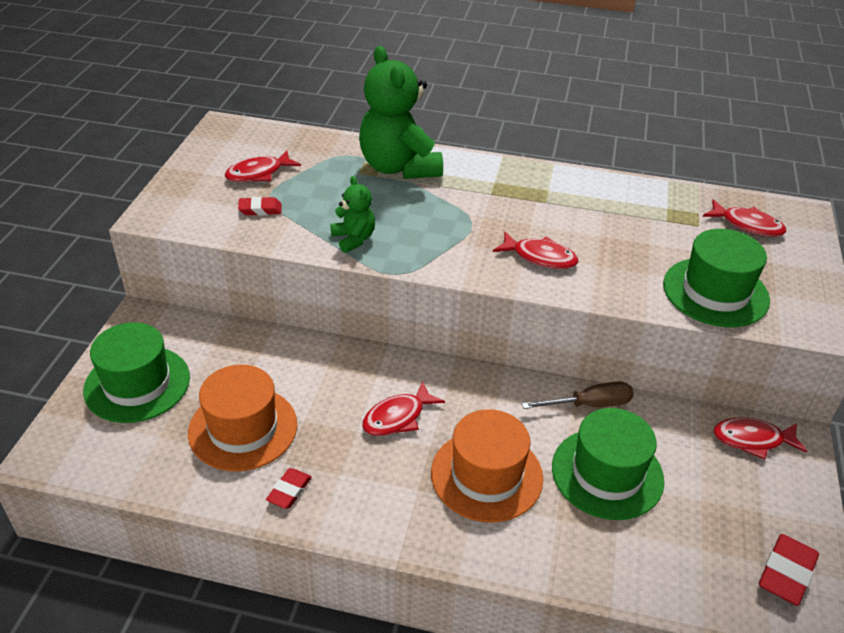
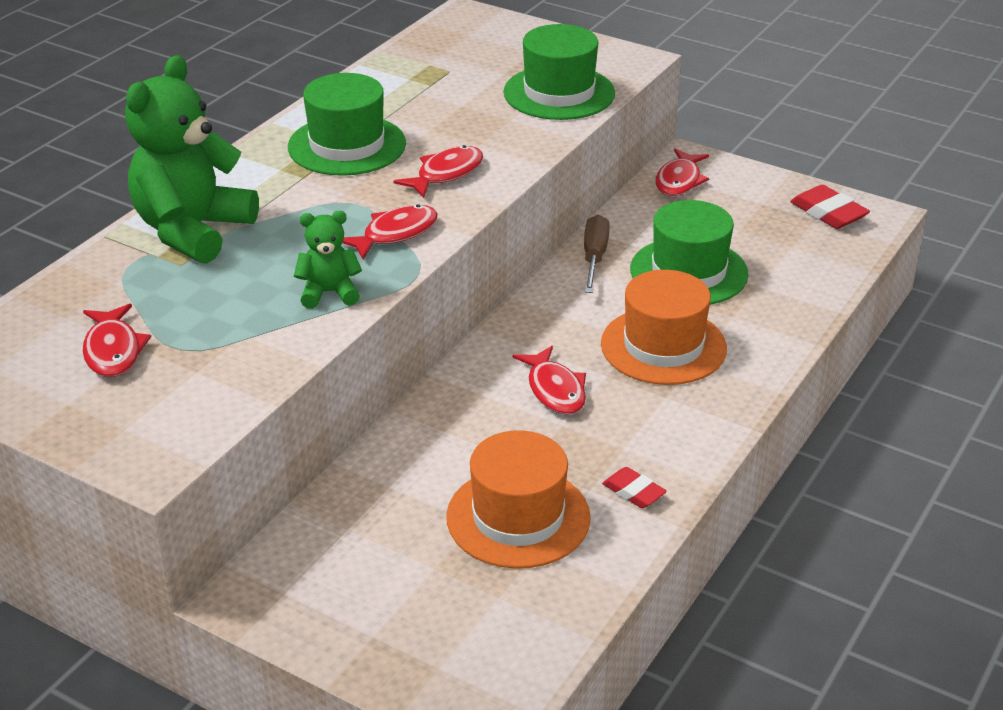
camera: 70 degrees left, 5 degrees down
(137, 384) = (387, 611): green hat -> green hat (347, 145)
(260, 209) = (208, 360): red eraser -> none
(399, 167) = (193, 231): green teddy bear -> green teddy bear turned 120 degrees clockwise
(747, 225) = (466, 46): red fish -> red fish (395, 234)

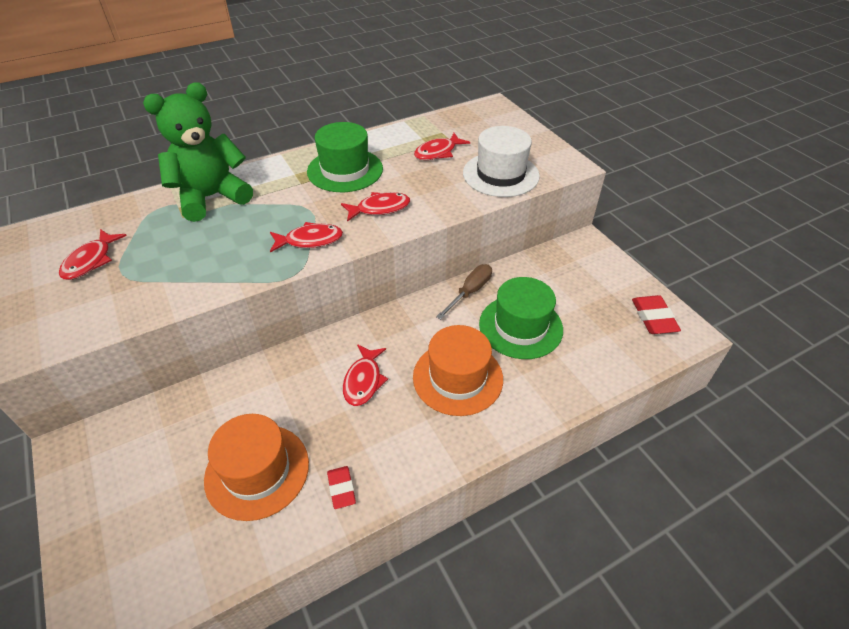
camera: 30 degrees right, 10 degrees up
(329, 293) = (233, 268): green teddy bear -> none
(559, 93) = (500, 174): green hat -> white hat
(679, 181) = (568, 256): red fish -> red fish (438, 152)

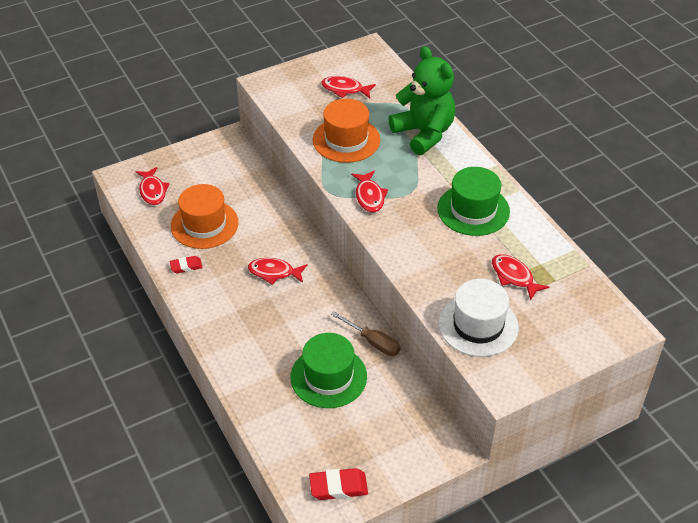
camera: 90 degrees right, 0 degrees up
(379, 208) = (414, 236): red fish -> red fish (152, 191)
(457, 377) = (273, 330): orange hat -> orange hat (346, 140)

